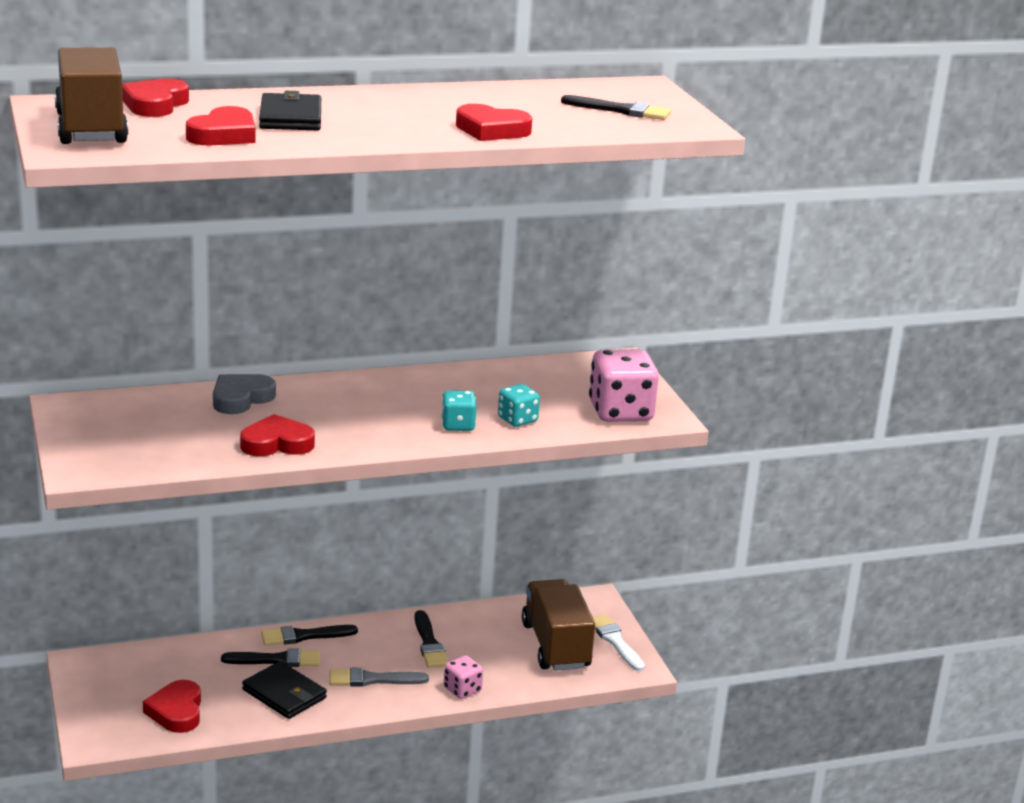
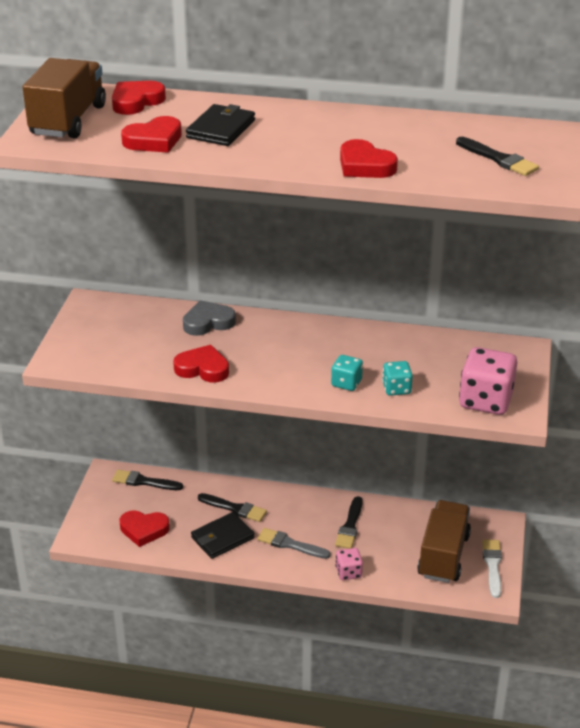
camera: 30 degrees right, 10 degrees up
(176, 711) = (144, 530): red heart -> red heart turned 105 degrees counterclockwise
(284, 694) = (222, 538): black wallet -> black wallet turned 75 degrees clockwise
(304, 636) = (266, 494): black brush -> black brush (144, 482)

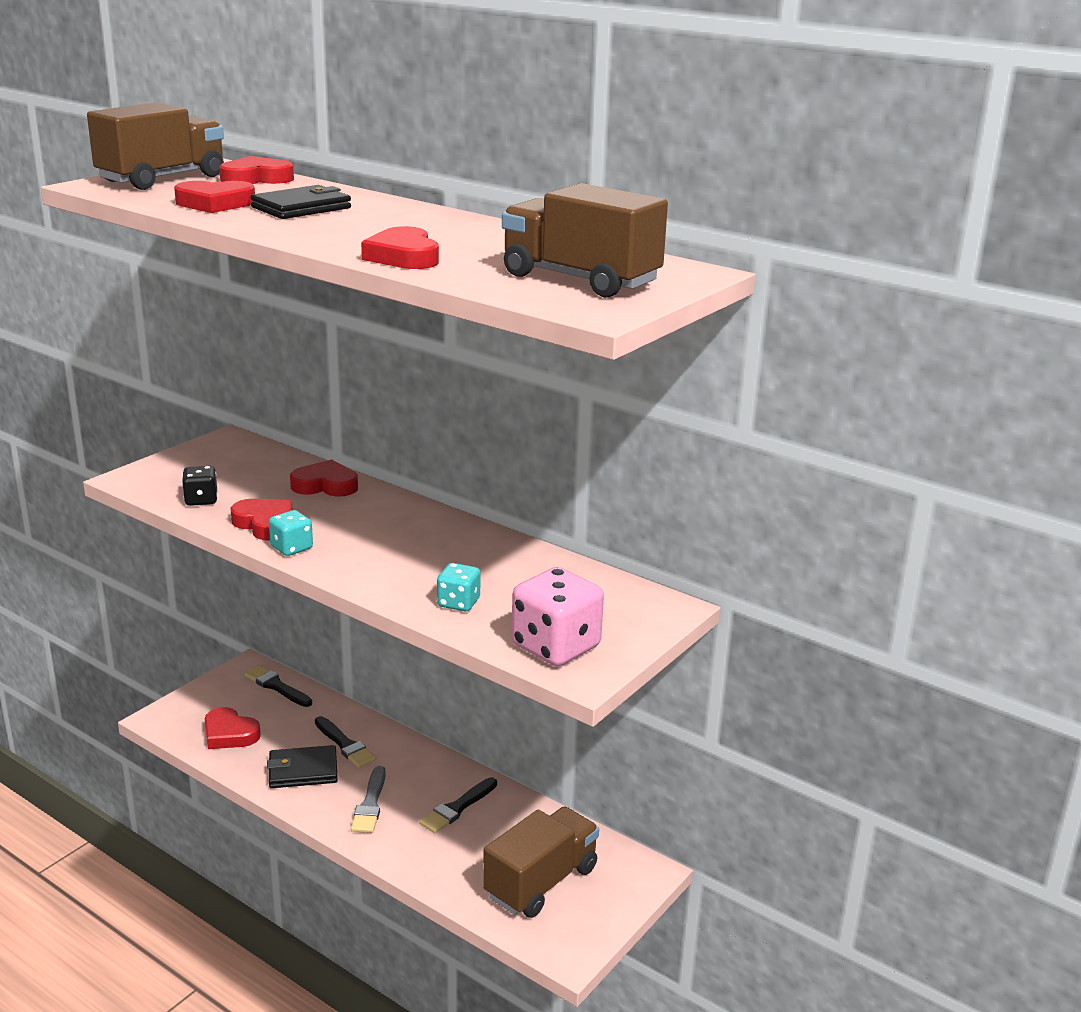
camera: 25 degrees right, 10 degrees down
(133, 363) = (201, 500): none -> black dice
(208, 322) = (325, 485): grey heart -> red heart
(290, 544) = (370, 804): grey brush -> grey brush turned 135 degrees counterclockwise
(346, 383) = (406, 581): turquoise dice -> turquoise dice (291, 548)
(348, 572) = (408, 859): pink dice -> none
(492, 566) = (594, 917): white brush -> none
(498, 159) = (580, 280): black brush -> brown truck

